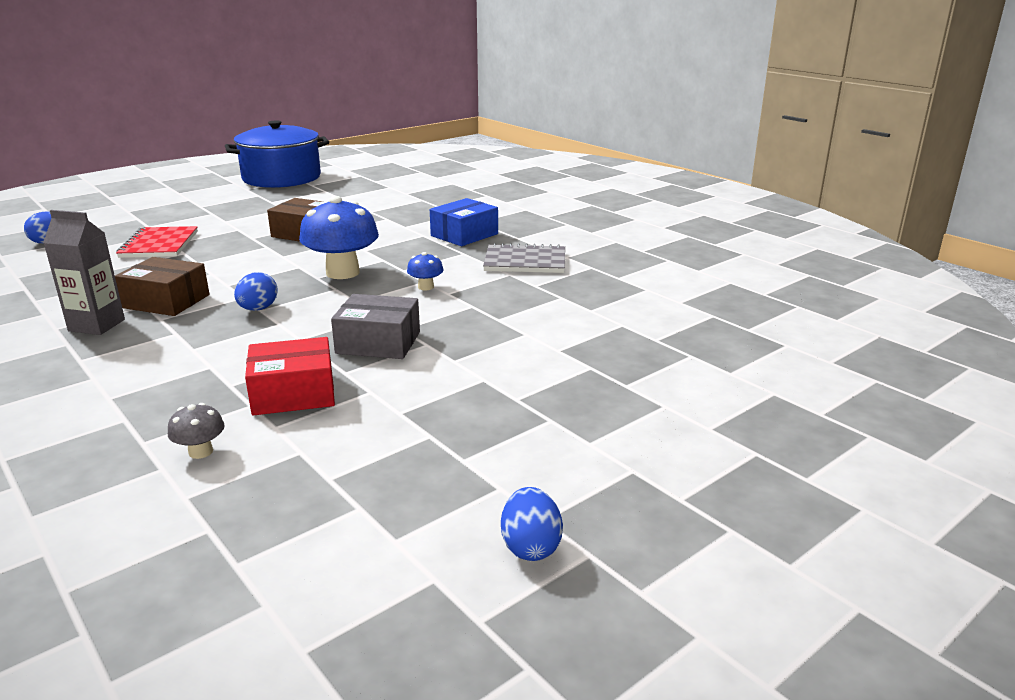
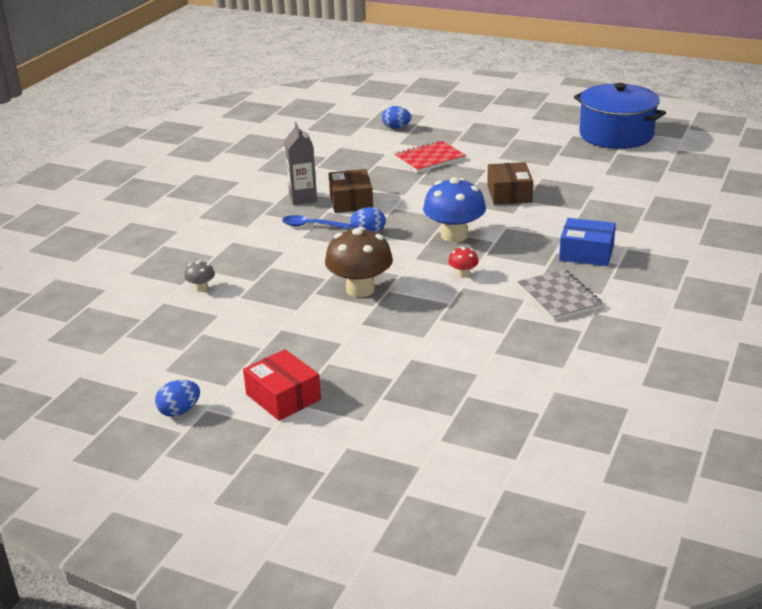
camera: 65 degrees right, 5 degrees up
(177, 336) = (311, 225): none -> blue spoon
(293, 393) = (276, 288): red box -> red box (283, 397)
(378, 342) = (360, 289): grey box -> brown mushroom
(426, 287) = (463, 274): blue mushroom -> red mushroom

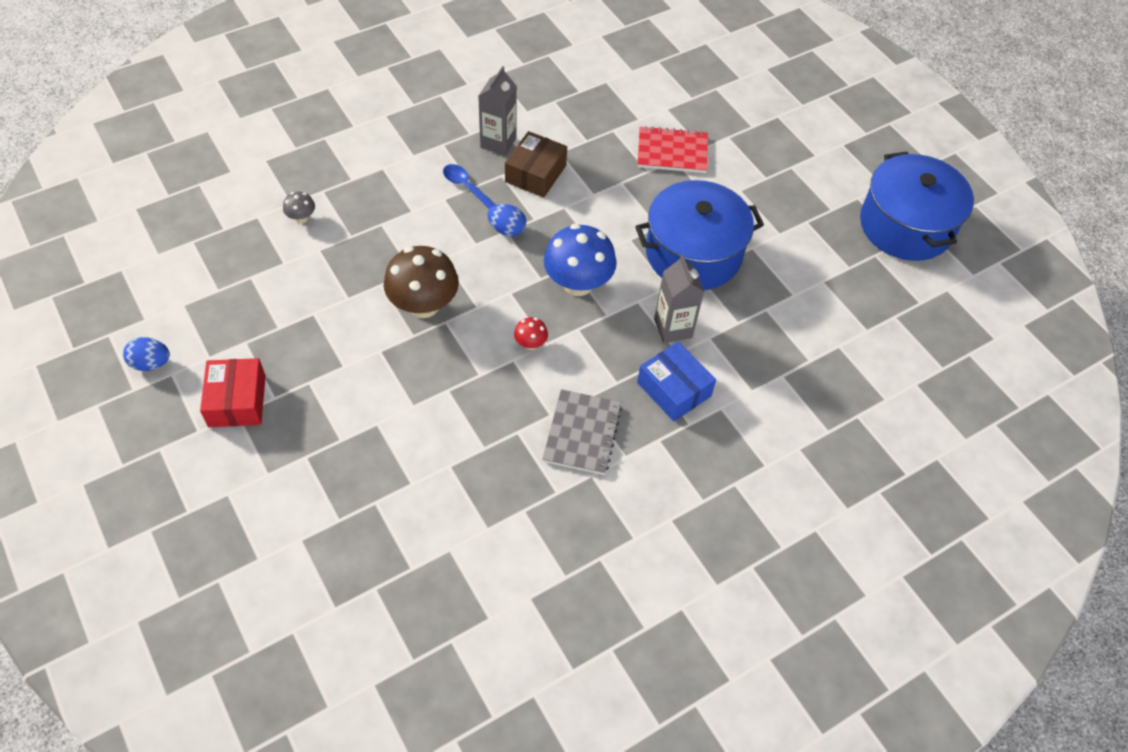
camera: 30 degrees right, 25 degrees up
(396, 127) = (689, 82): blue egg -> none
(509, 194) = (693, 254): brown box -> blue pot
(545, 228) = (673, 328): none -> grey carton

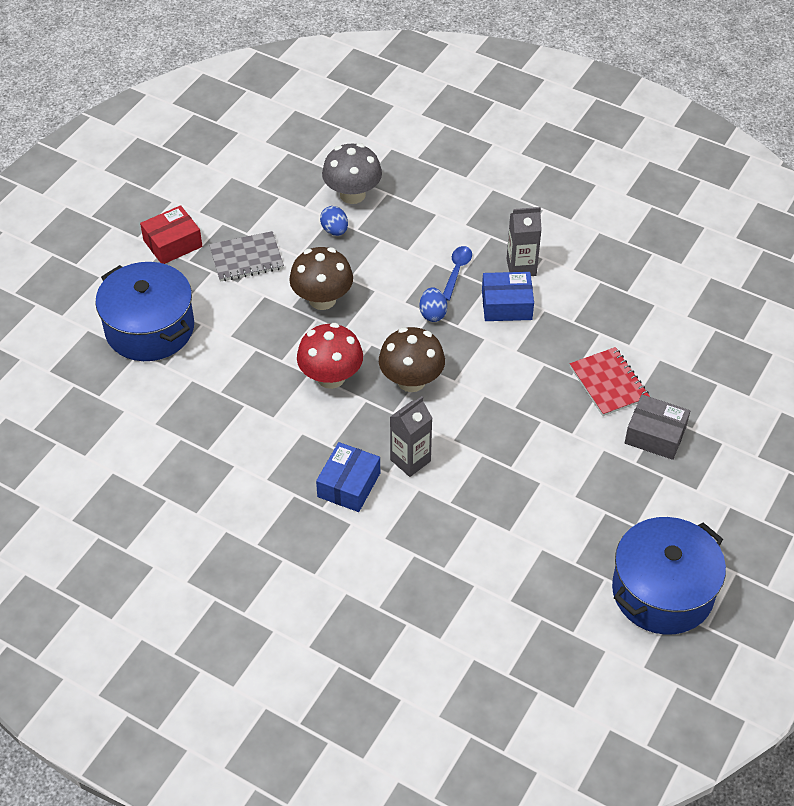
camera: 65 degrees right, 5 degrees down
(151, 363) = (174, 187): blue egg -> blue egg (334, 230)
(301, 218) = (352, 194): grey mushroom -> grey mushroom, size x2.20
(530, 343) = (331, 377): red mushroom -> red mushroom, size x2.20
(535, 174) = (506, 305): brown box -> blue box
(578, 283) = (411, 381): blue mushroom -> brown mushroom
(582, 433) = (269, 444): grey notebook -> grey notebook (246, 258)
(693, 254) = (501, 443): blue pot -> blue pot (149, 328)
(745, 151) = (655, 435): none -> grey box

